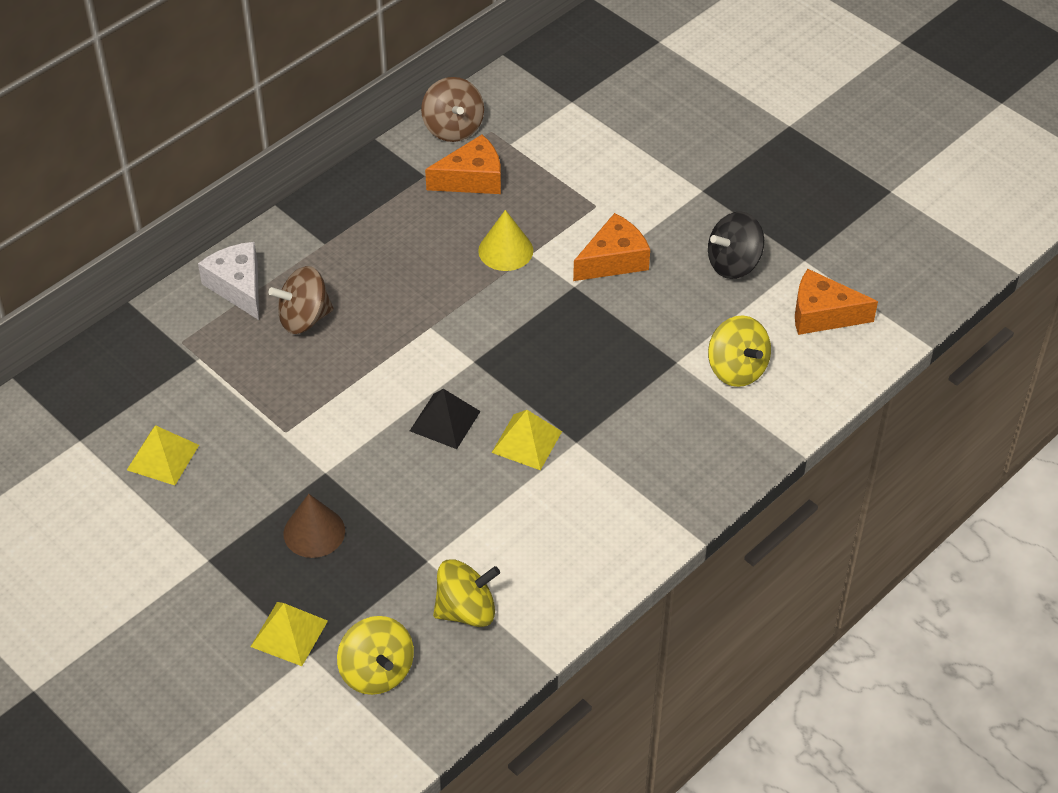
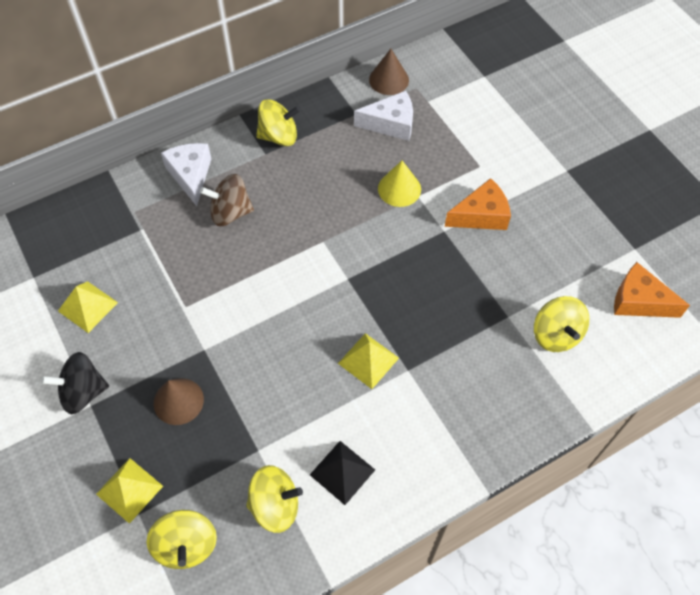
camera: 15 degrees right, 10 degrees up
(335, 220) = (279, 136): none -> yellow spinning top
(445, 421) = (309, 326): black pyramid -> black pyramid (342, 472)
(453, 128) = (389, 80): brown spinning top -> brown cone
(472, 179) = (391, 124): orange cheese -> white cheese
(733, 263) = (576, 239): black spinning top -> black spinning top (83, 392)

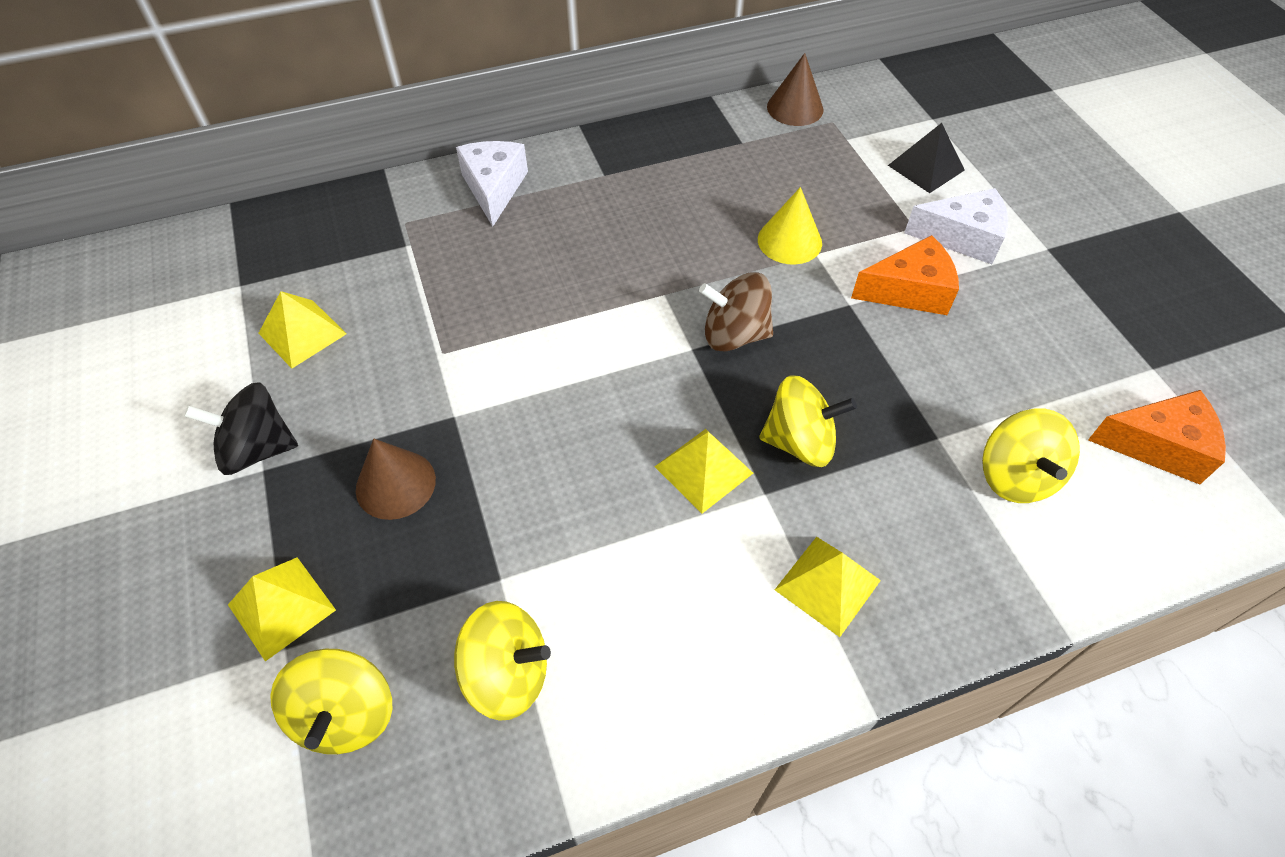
camera: 10 degrees right, 5 degrees down
(230, 212) = (538, 240): brown spinning top -> brown spinning top (734, 335)
(279, 136) = (628, 156): yellow spinning top -> yellow spinning top (800, 442)
(342, 472) = (630, 637): black pyramid -> black pyramid (926, 167)
(391, 124) = (790, 160): white cheese -> white cheese (962, 237)
(452, 421) = (827, 585): none -> yellow pyramid
(639, 301) = (1158, 445): orange cheese -> orange cheese turned 150 degrees clockwise

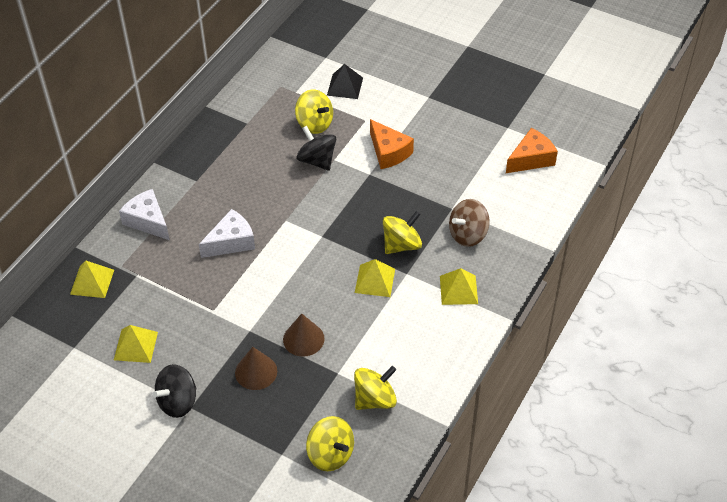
camera: 40 degrees left, 5 degrees down
(282, 607) = (263, 443): yellow pyramid -> yellow pyramid (92, 282)
(734, 335) = (334, 218): brown spinning top -> brown spinning top (468, 235)
(789, 241) = (317, 160): yellow cone -> black spinning top
(795, 108) = (255, 89): brown cone -> brown cone (303, 339)
(909, 291) = (388, 152): orange cheese -> orange cheese turned 105 degrees clockwise
(962, 237) = (389, 113): white cheese -> white cheese (231, 242)
(1015, 476) = (491, 204): yellow spinning top -> yellow spinning top (314, 124)

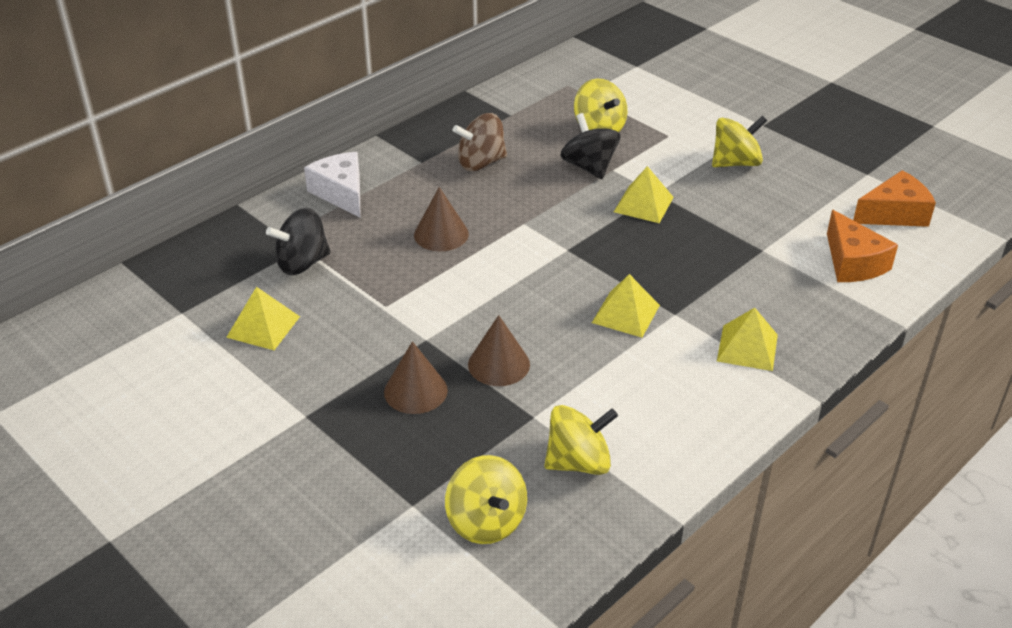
camera: 15 degrees right, 10 degrees down
(92, 282) = (240, 244): yellow pyramid -> yellow pyramid (643, 204)
(178, 402) = (290, 405): black spinning top -> black spinning top (302, 263)
(231, 242) = (441, 234): white cheese -> brown cone
(345, 86) = (652, 97): black pyramid -> none
(388, 152) = (690, 174): orange cheese -> orange cheese (853, 263)
(401, 245) = (677, 279): yellow spinning top -> yellow spinning top (735, 163)
(468, 235) = (778, 284): brown spinning top -> brown spinning top (481, 163)

